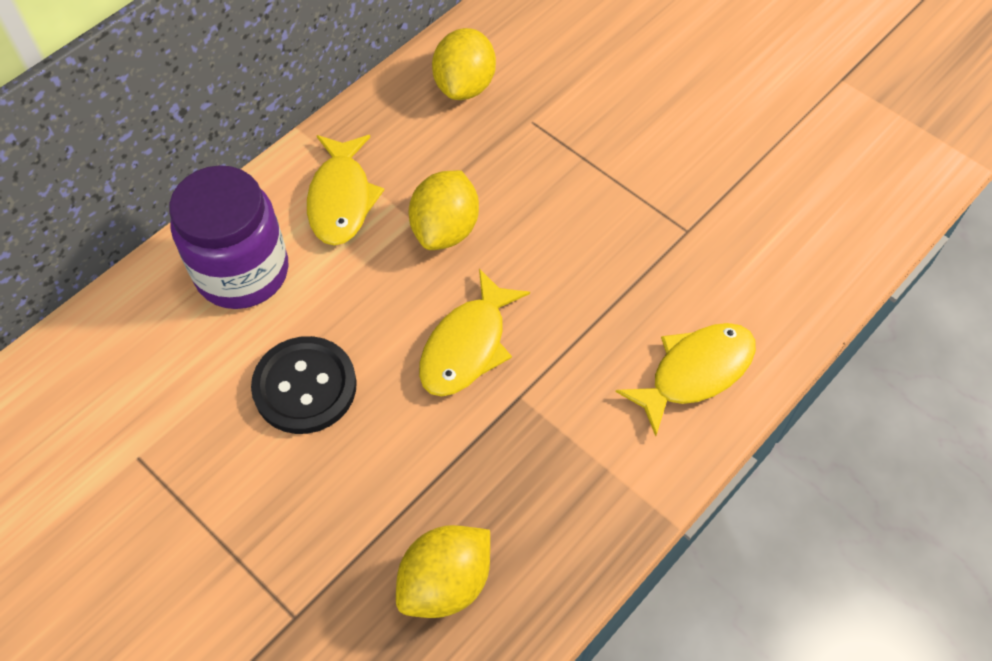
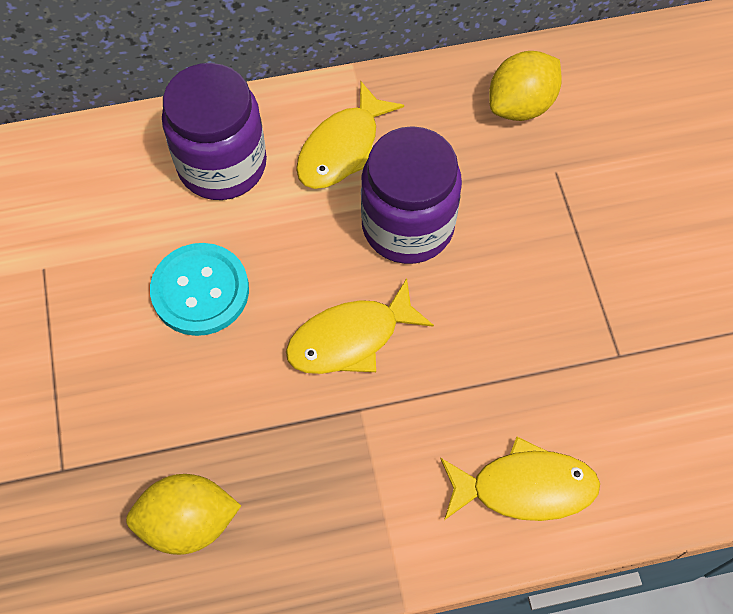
camera: 35 degrees right, 5 degrees up
(305, 386) = (200, 291): black button -> turquoise button
(445, 229) = (408, 225): yellow lemon -> purple jar

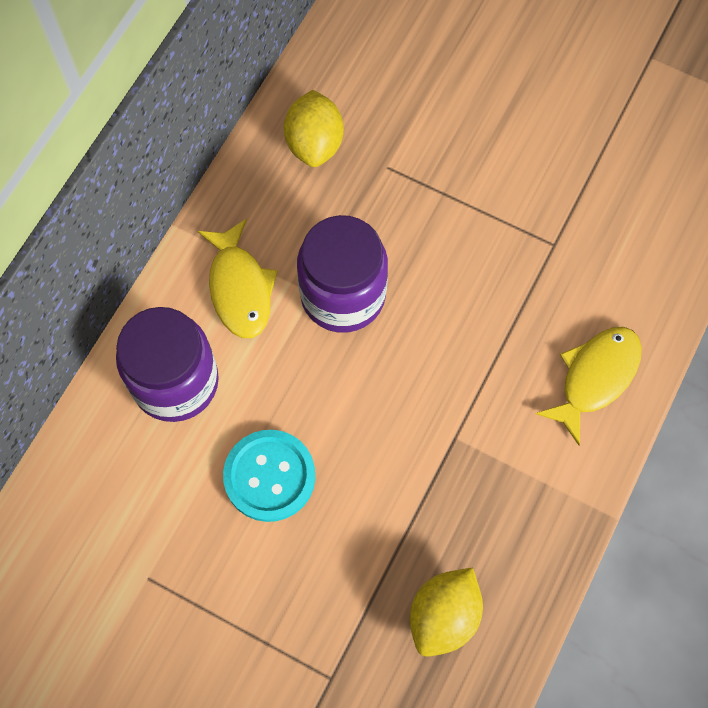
camera: 50 degrees left, 5 degrees up
(350, 339) = (397, 402): yellow fish -> none

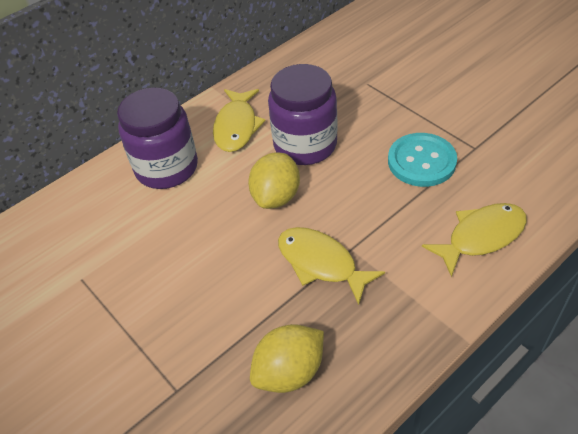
camera: 25 degrees right, 20 degrees down
(269, 476) = (200, 238): turquoise button -> turquoise button (421, 161)
(314, 143) = (323, 63): yellow lemon -> yellow lemon (276, 196)
(427, 468) = (321, 263): none -> yellow fish

